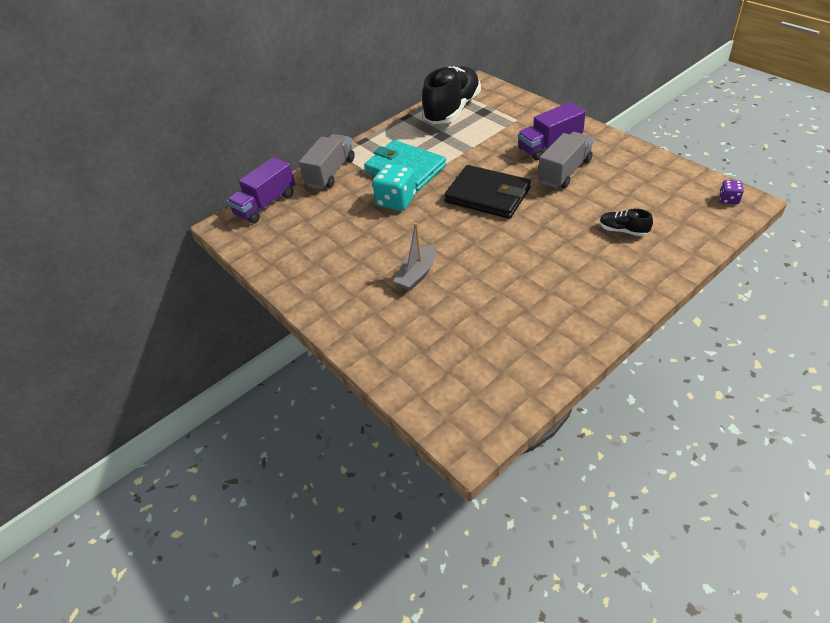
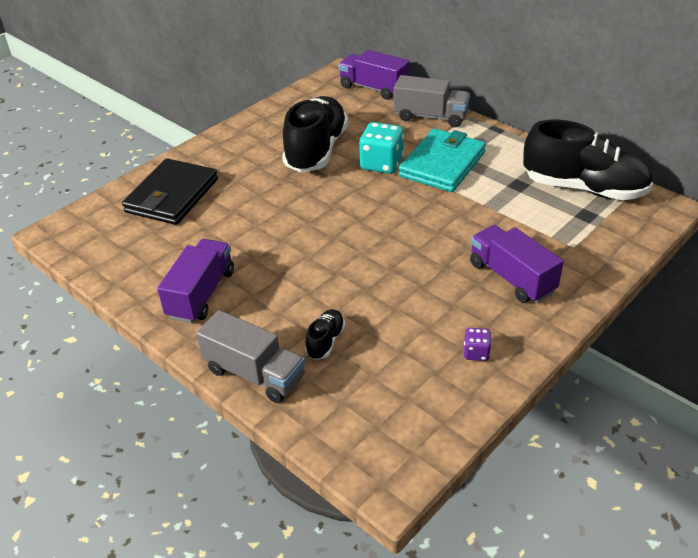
camera: 80 degrees right, 5 degrees down
(363, 240) = (316, 150): none -> black shoe
(417, 274) = (262, 188): grey boat -> none
(487, 195) = (394, 227): black wallet -> black wallet (172, 196)
(564, 172) = (450, 291): grey truck -> grey truck (254, 374)
(571, 305) = (201, 294): none -> purple truck
(728, 199) = (395, 461): purple dice -> purple dice (476, 353)

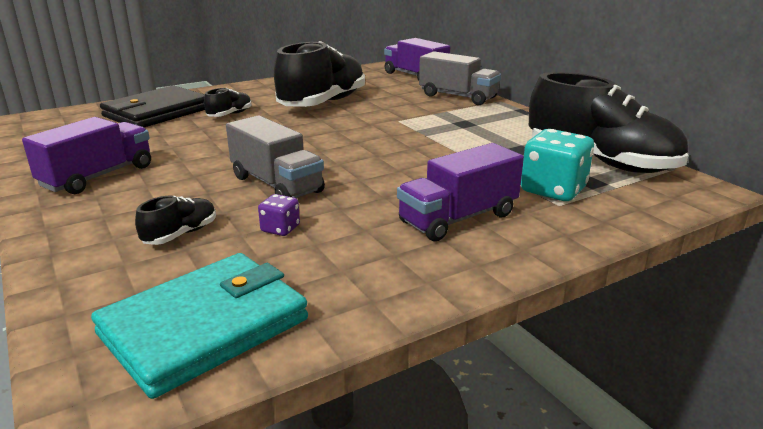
camera: 15 degrees right, 15 degrees down
(244, 185) = (230, 115): none -> black shoe
(254, 374) = (69, 247): grey truck -> grey truck (276, 184)
(381, 164) = (380, 118): turquoise dice -> turquoise dice (553, 190)
(442, 164) = (445, 126): turquoise wallet -> turquoise wallet (205, 327)
(476, 353) = (355, 279): purple dice -> purple dice (280, 229)
(511, 278) = (458, 218): purple truck -> purple truck turned 105 degrees counterclockwise

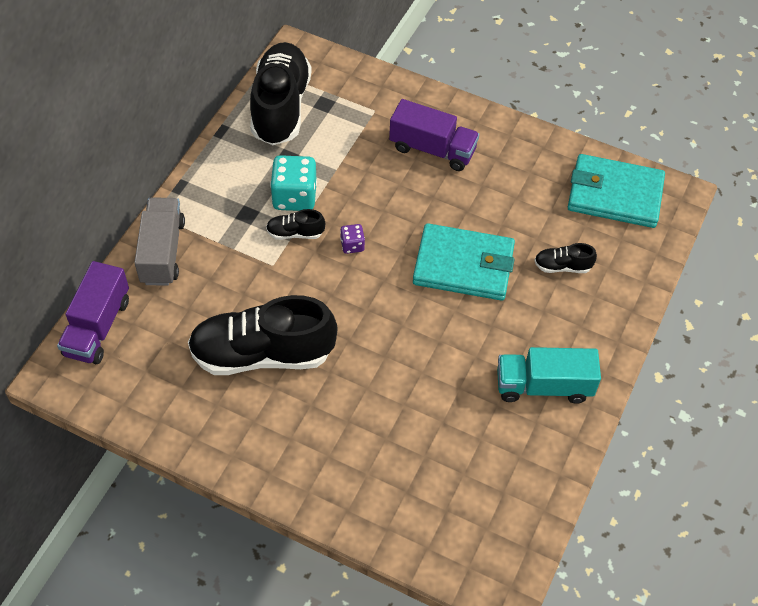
camera: 125 degrees left, 30 degrees up
(98, 176) = (543, 386): purple truck -> turquoise truck
(157, 112) = (395, 482): black wallet -> none
(230, 115) = (354, 409): black shoe -> black shoe (295, 233)
(276, 184) = (463, 265): grey truck -> turquoise wallet
(280, 229) = (515, 224): purple dice -> purple dice (352, 245)
(553, 190) = (353, 119): turquoise dice -> turquoise dice (294, 197)

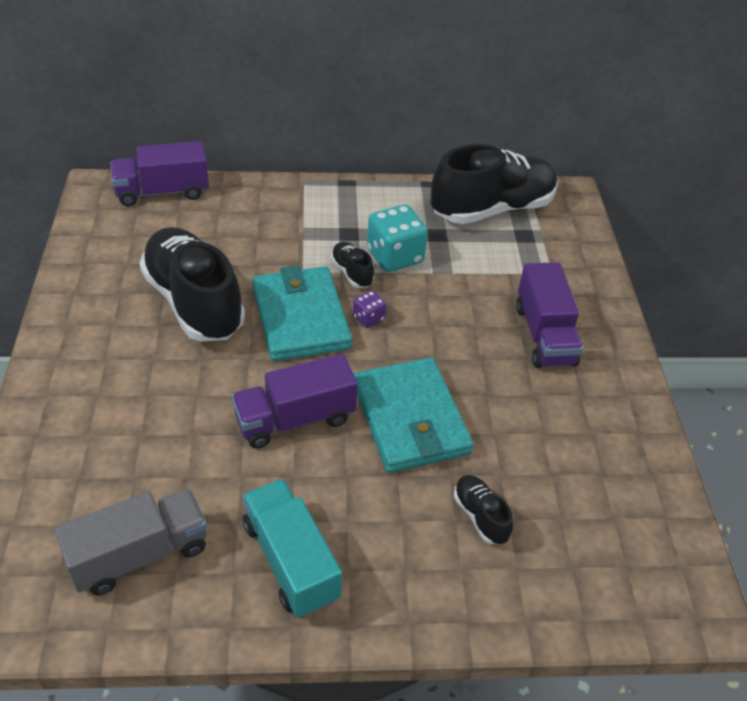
camera: 60 degrees right, 10 degrees down
(162, 252) = (267, 199): grey truck -> grey truck (140, 554)
(425, 334) = (295, 419): none -> purple truck
(614, 194) = (635, 533): turquoise wallet -> turquoise wallet (301, 317)

